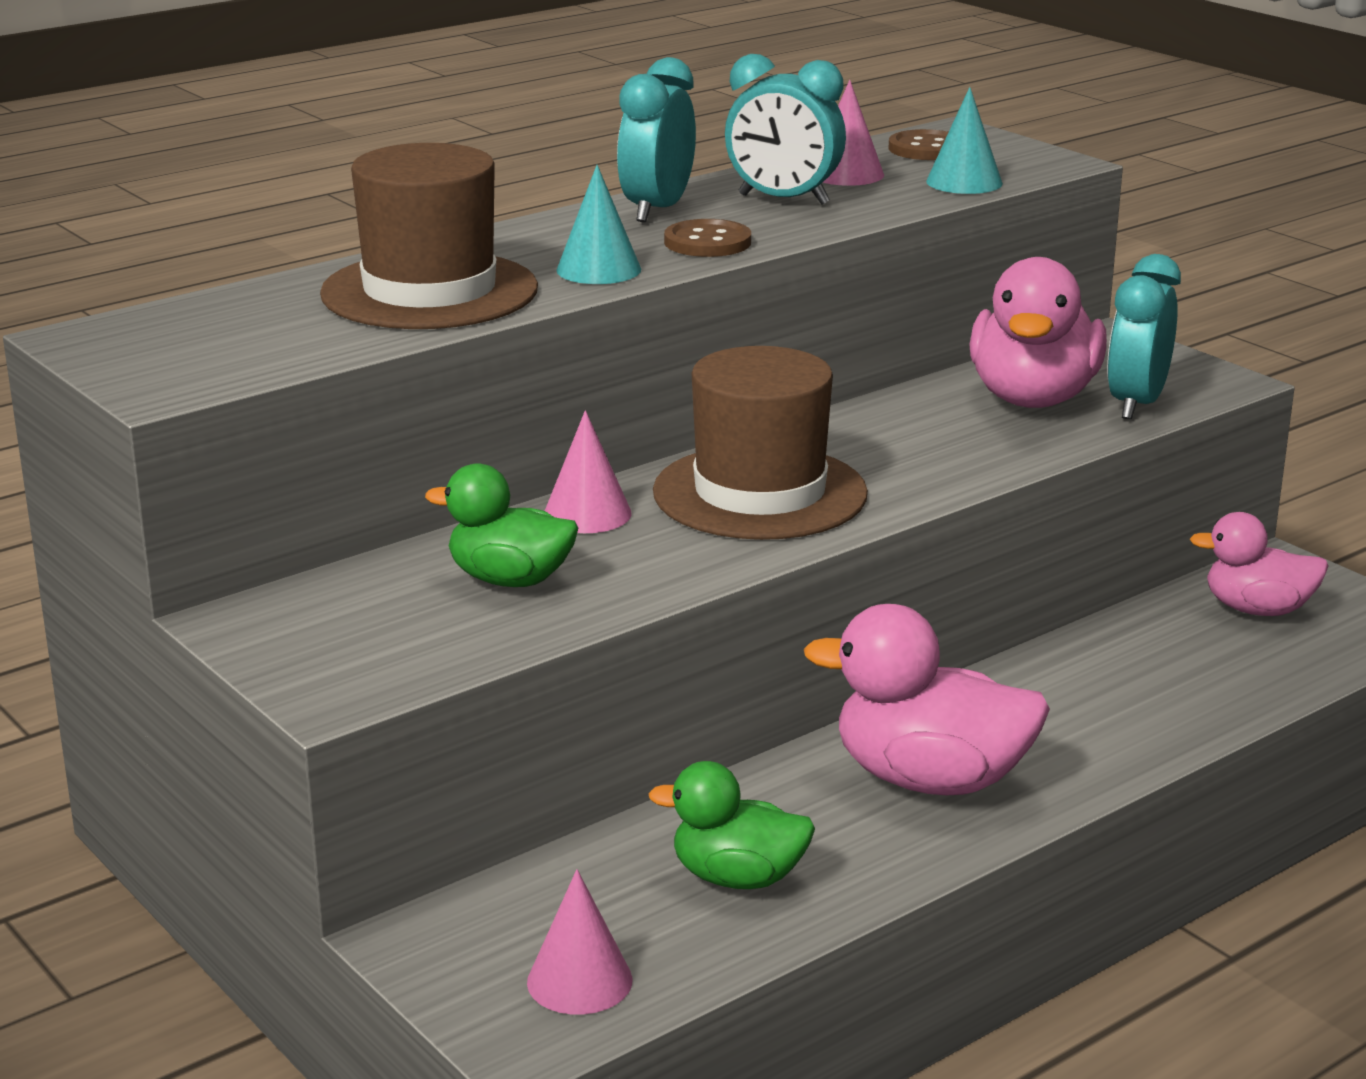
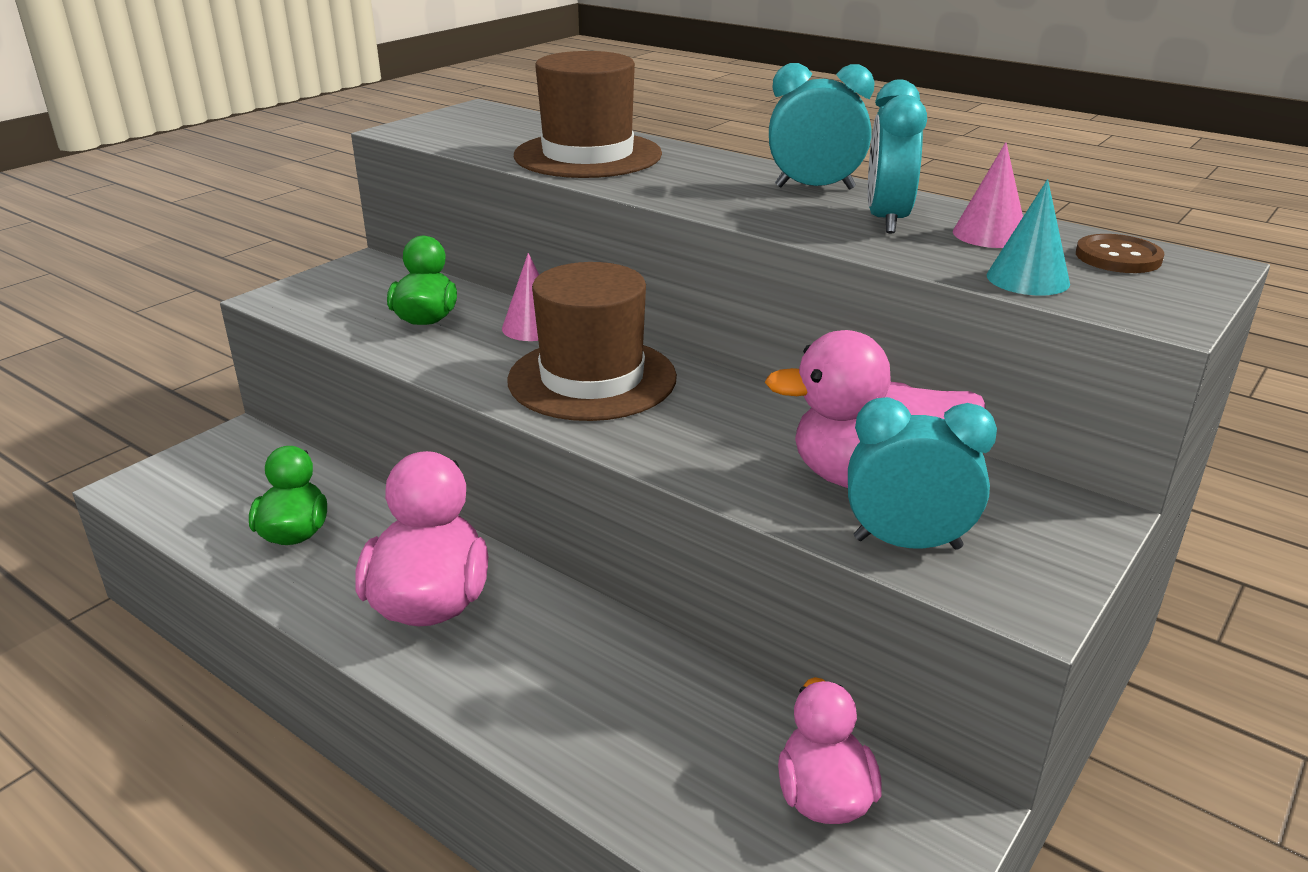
camera: 75 degrees right, 5 degrees up
(579, 981) = (187, 494): pink cone -> none
(598, 269) = (661, 186): turquoise cone -> none
(707, 242) = (750, 208): brown button -> none

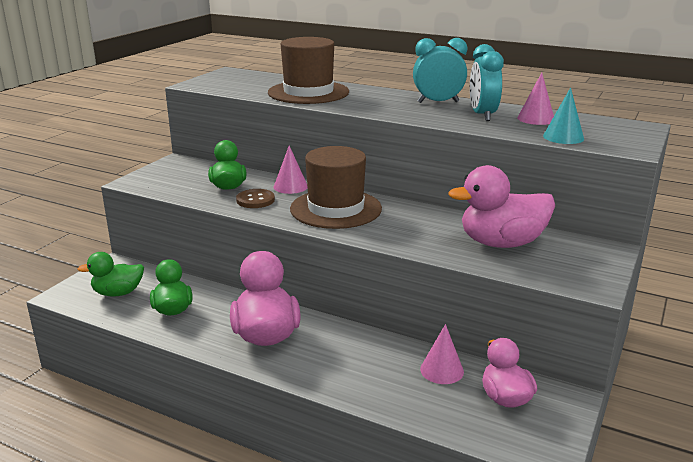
camera: 10 degrees left, 5 degrees down
(220, 491) = (118, 293): none -> green duck
(721, 717) = (442, 370): none -> pink cone
(907, 543) = (528, 268): turquoise clock -> none
(1118, 257) = (601, 125): brown button -> brown button (255, 200)

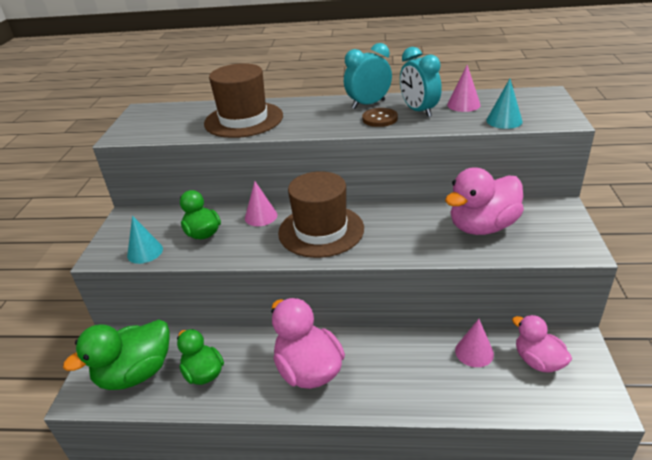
camera: 20 degrees left, 10 degrees up
(118, 293) = (136, 373): green duck -> green duck, size x1.57
(169, 187) = (145, 252): none -> turquoise cone
(255, 200) = (241, 242): brown button -> brown button (380, 119)

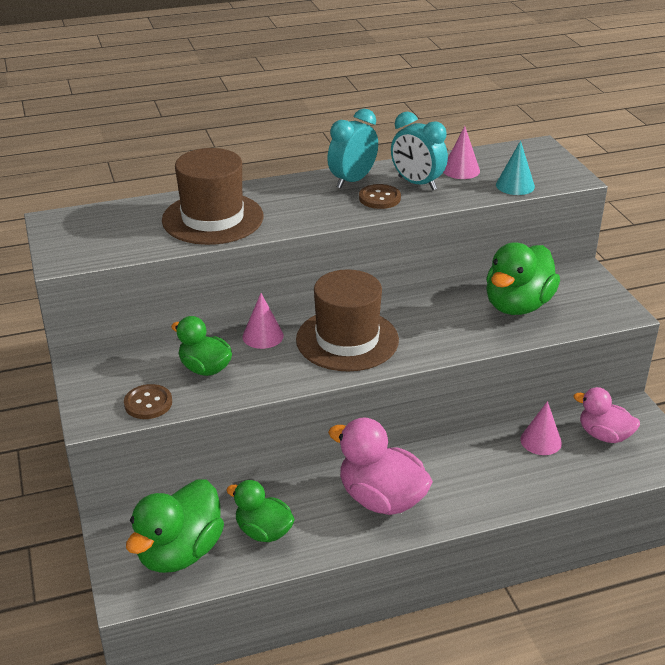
camera: 25 degrees left, 0 degrees up
(145, 252) = (148, 403): turquoise cone -> brown button
(482, 227) = (517, 305): pink duck -> green duck

